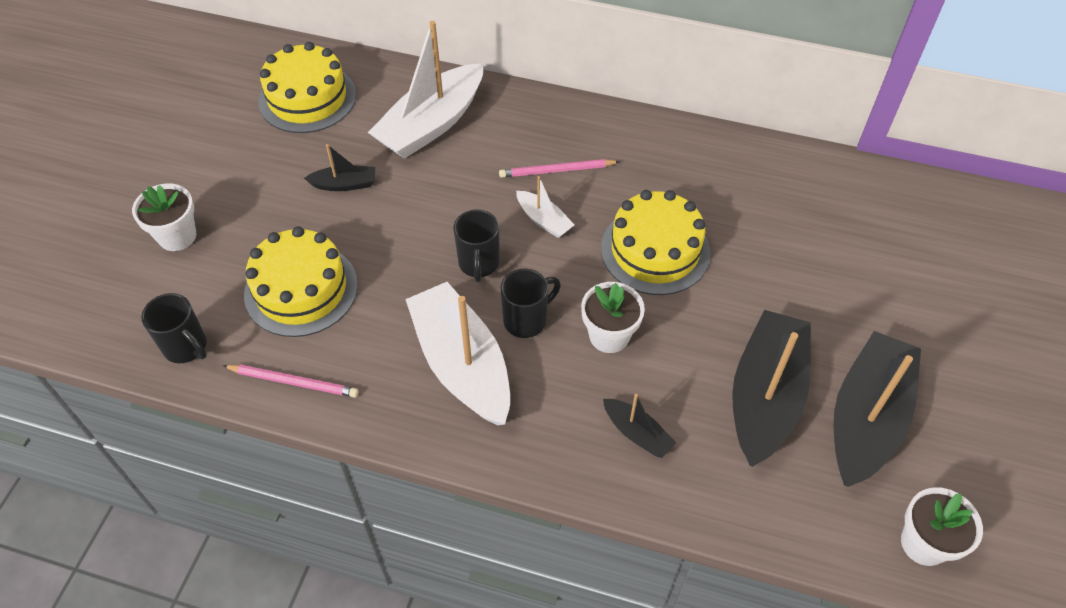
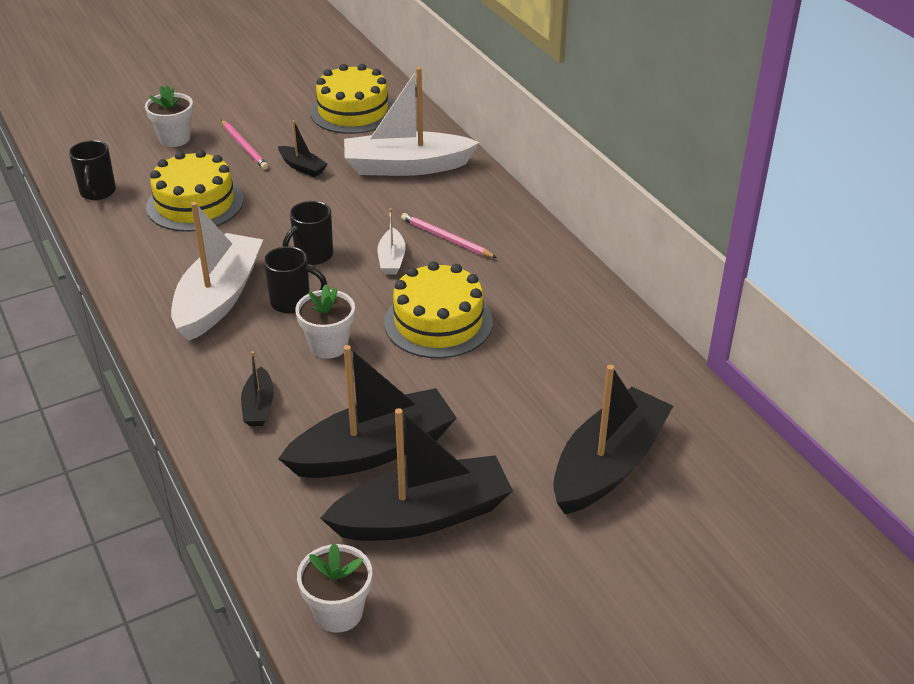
camera: 45 degrees right, 15 degrees down
(293, 382) = (120, 244): pink pencil -> pink pencil (244, 146)
(908, 276) = (608, 465): none -> black boat

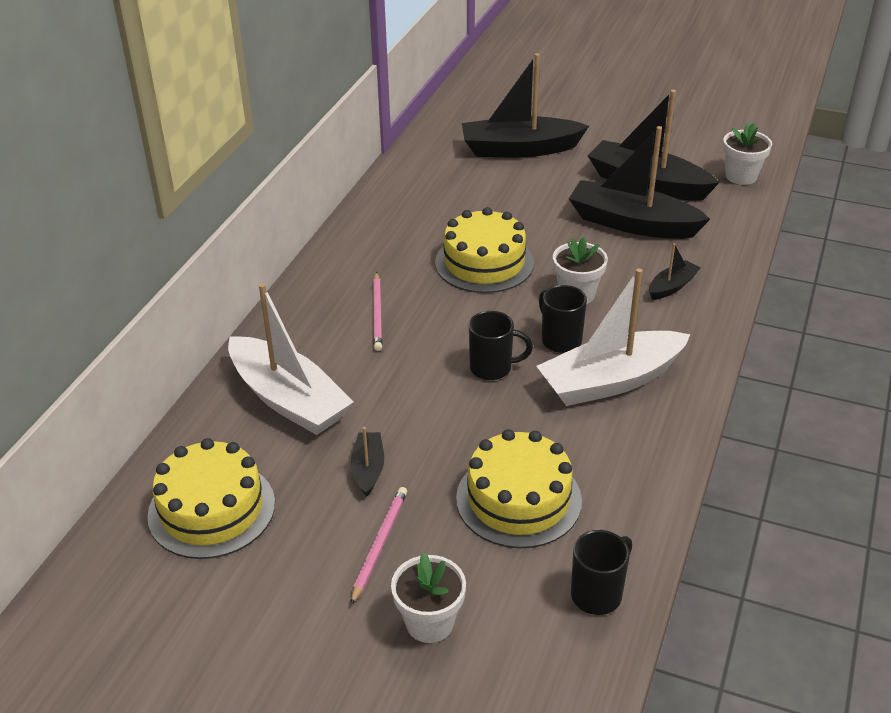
camera: 130 degrees left, 0 degrees up
(392, 259) = (441, 324): white boat -> none

